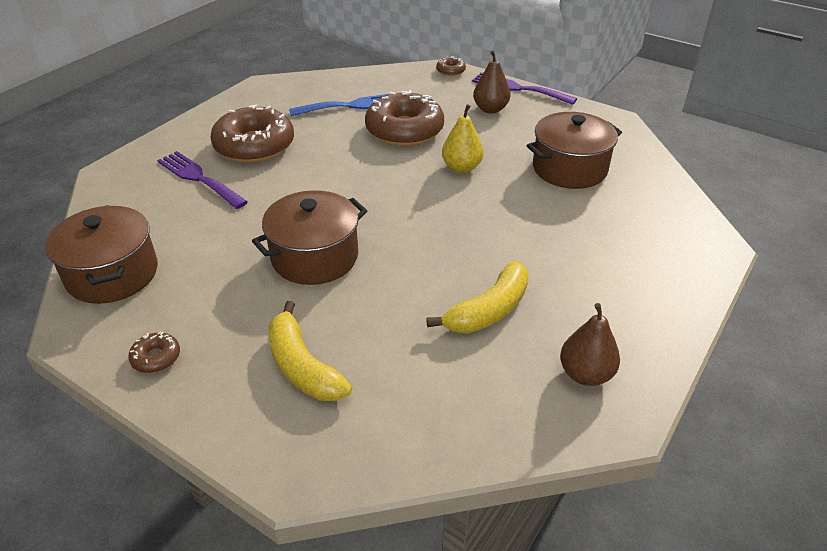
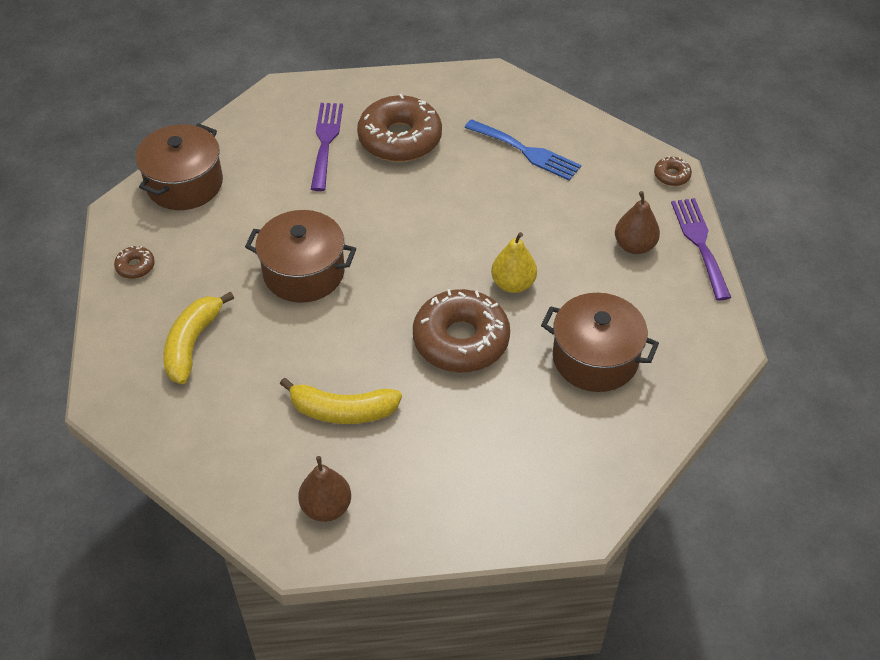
camera: 50 degrees right, 10 degrees up
(404, 130) = (528, 211): brown donut -> brown donut (461, 340)

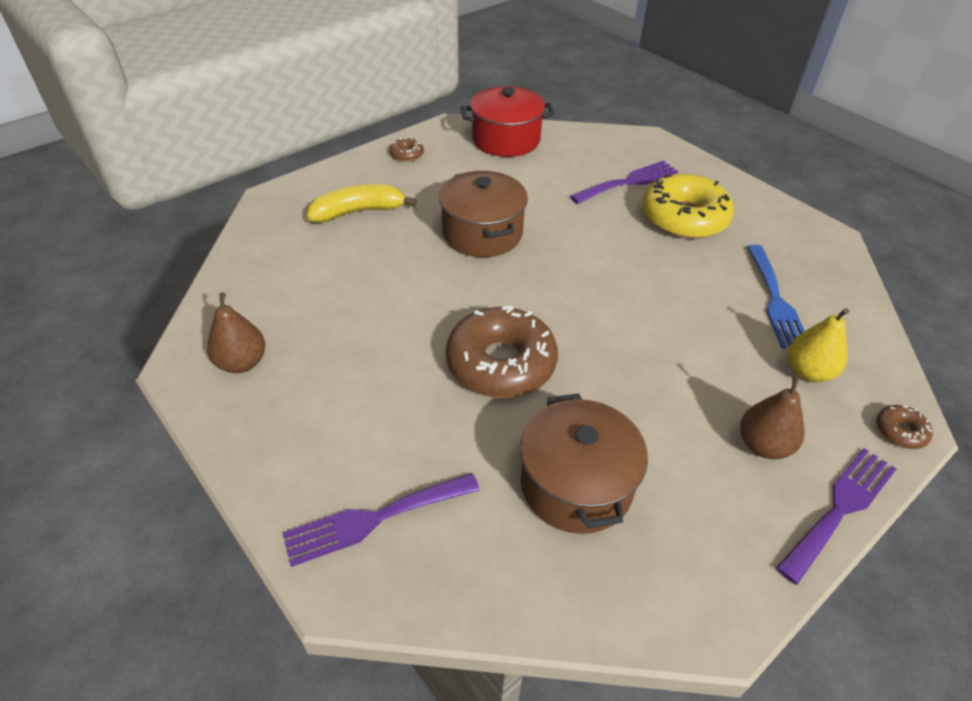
camera: 55 degrees right, 5 degrees down
(184, 184) = (506, 140): brown pot -> red pot
(342, 411) = (355, 323): yellow banana -> none
(400, 139) = (684, 218): brown donut -> yellow donut
(513, 284) = (605, 369): yellow pear -> yellow pear (808, 372)
(544, 482) = (374, 519): none -> purple fork

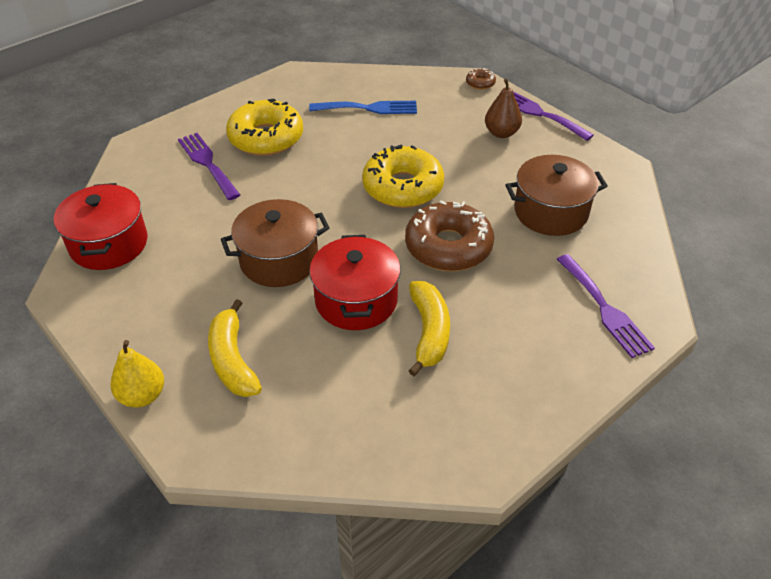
camera: 90 degrees left, 0 degrees up
(242, 363) = (470, 420): brown pear -> none
(366, 338) = (429, 332): none -> yellow banana
(407, 154) = (120, 327): brown donut -> none
(420, 285) = (356, 300): none -> red pot
(611, 327) = (403, 187): none -> yellow donut
(808, 372) = (437, 106): yellow pear -> yellow pear (142, 395)

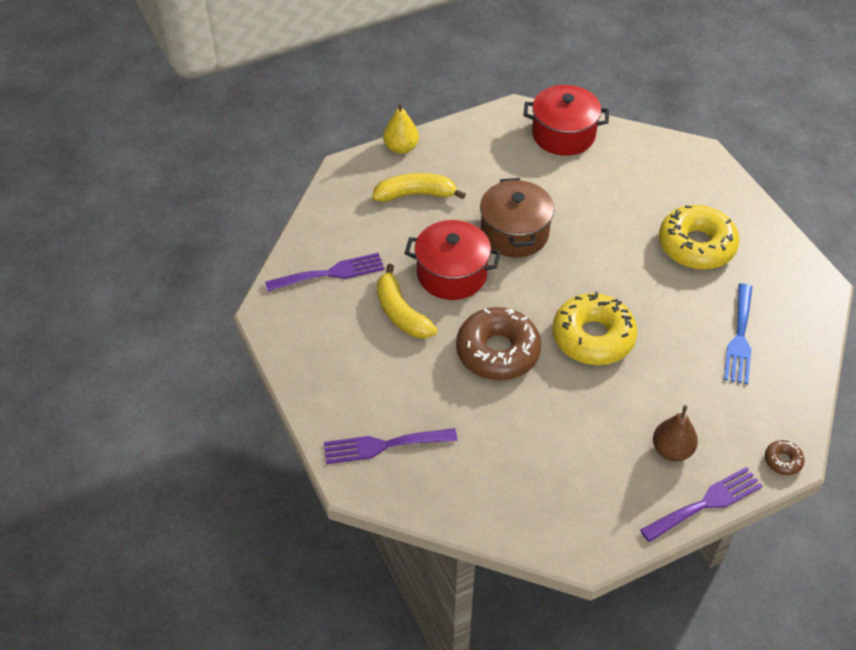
camera: 105 degrees right, 5 degrees up
(207, 163) = (661, 200): purple fork -> purple fork (331, 273)
(429, 332) = (401, 313): yellow banana -> yellow banana turned 45 degrees clockwise
(550, 212) = (525, 450): brown pot -> none

